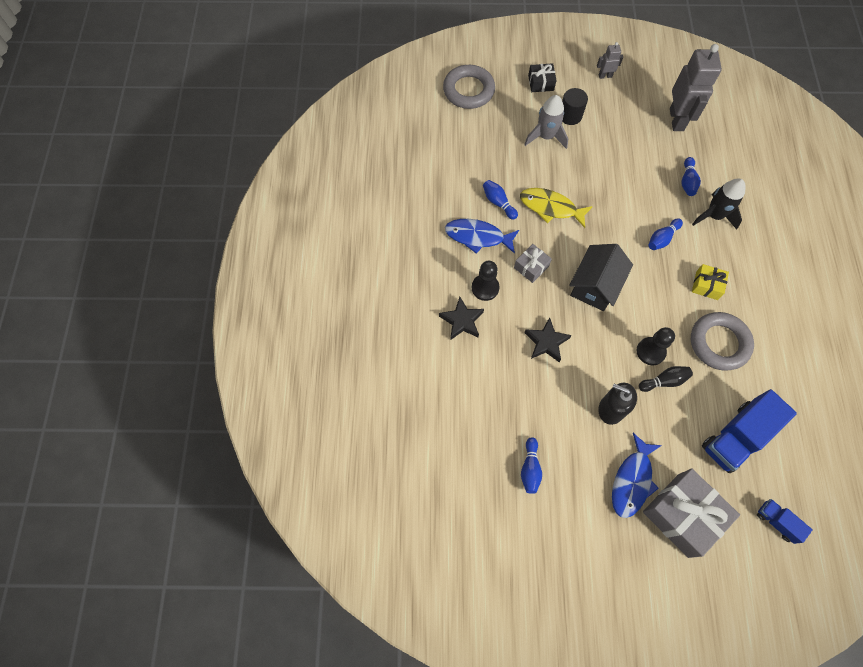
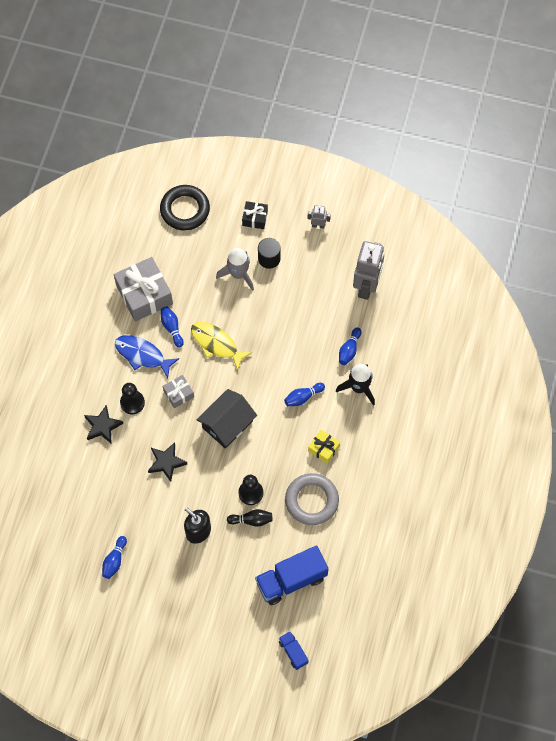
camera: 15 degrees right, 0 degrees up
(468, 90) = (185, 210): grey ring -> black ring
(632, 480) = (192, 591): blue fish -> none
(683, 515) = (221, 627): grey gift -> grey gift (144, 295)

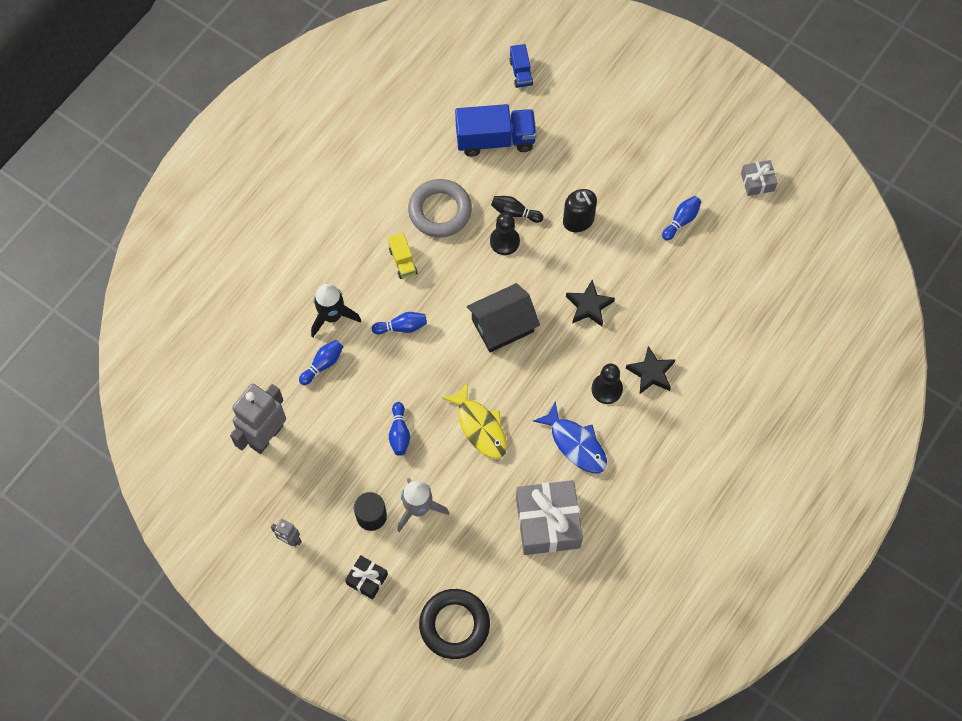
camera: 160 degrees left, 0 degrees up
(172, 328) = (527, 466): blue bowling pin -> blue bowling pin (399, 433)
(178, 394) = (547, 381): grey gift -> grey gift (757, 182)
(323, 449) = (403, 261): yellow gift -> yellow truck

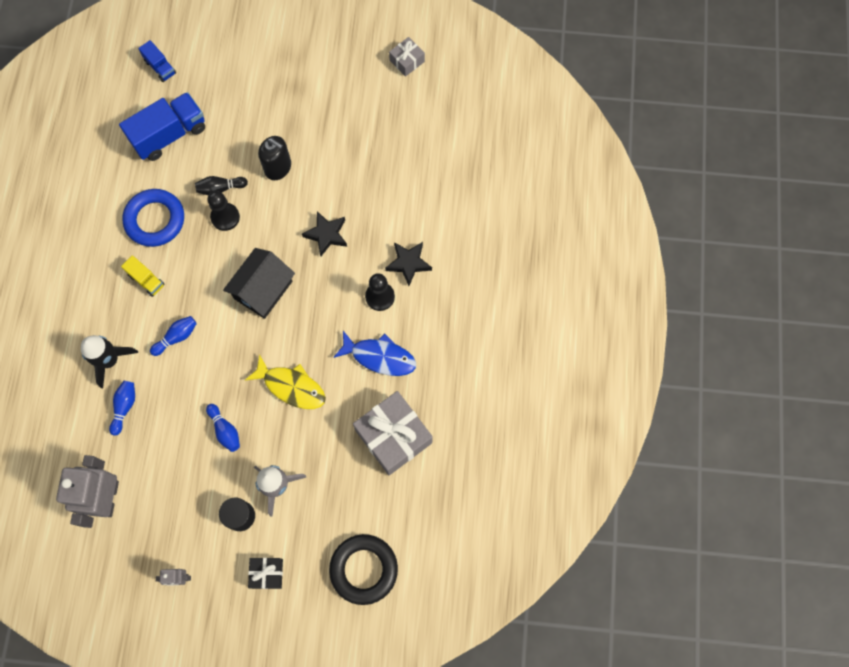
camera: 30 degrees left, 5 degrees up
(440, 211) = (155, 220): grey ring -> blue ring
(681, 221) = (363, 124): blue bowling pin -> none

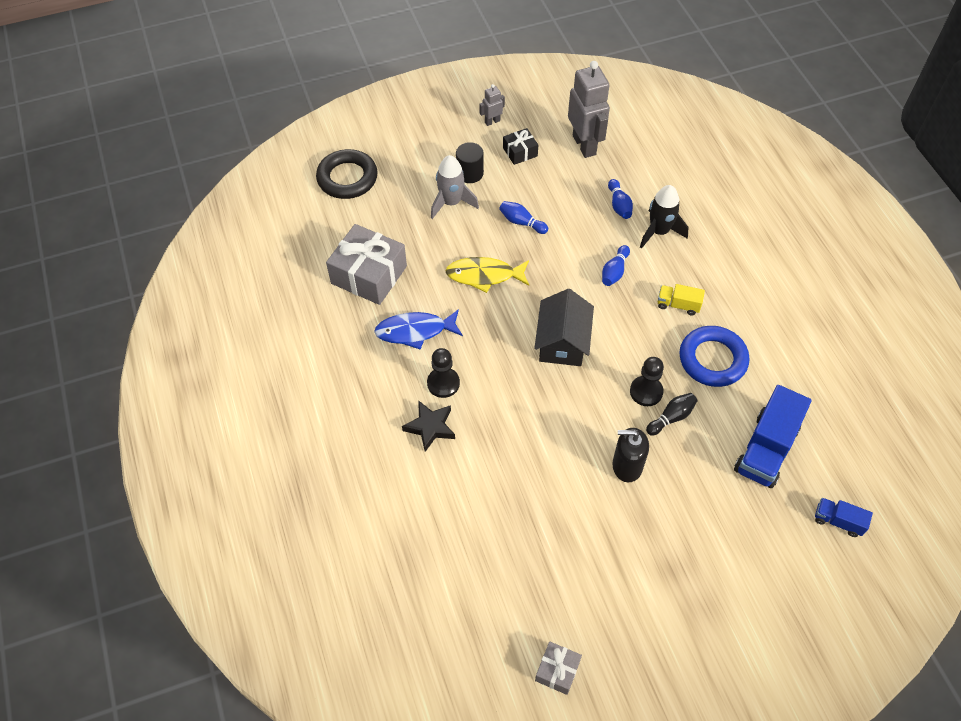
camera: 155 degrees right, 15 degrees down
(267, 573) = (425, 148): black gift -> black gift (520, 152)
(326, 235) = (532, 419): black star -> none

